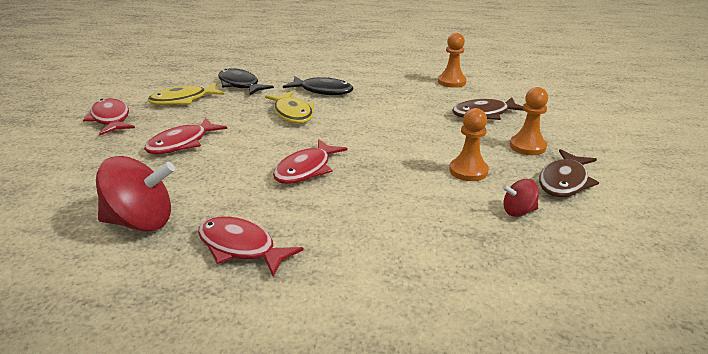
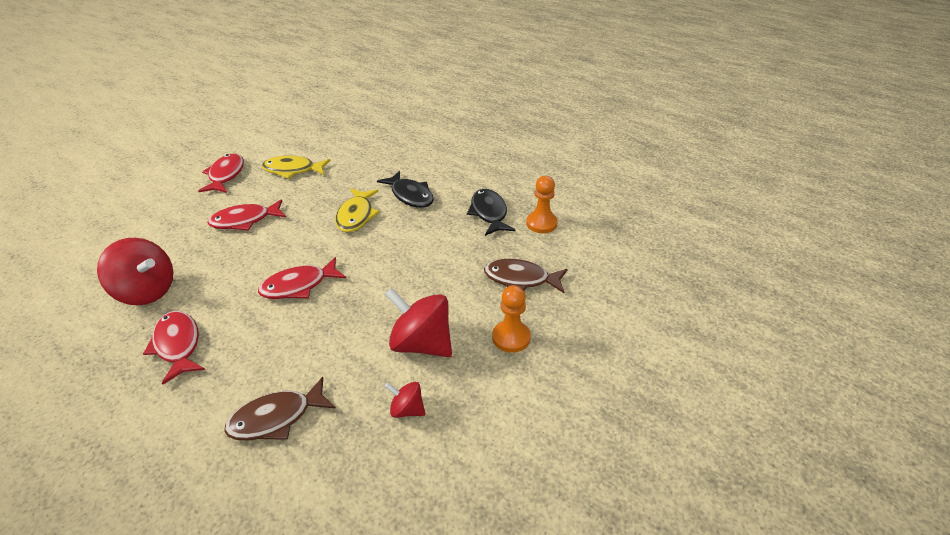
camera: 30 degrees right, 10 degrees up
(240, 85) = (352, 165): black fish -> black fish (489, 213)
(468, 171) = (421, 344): orange pawn -> red spinning top
(564, 181) = (491, 396): brown fish -> brown fish (276, 418)

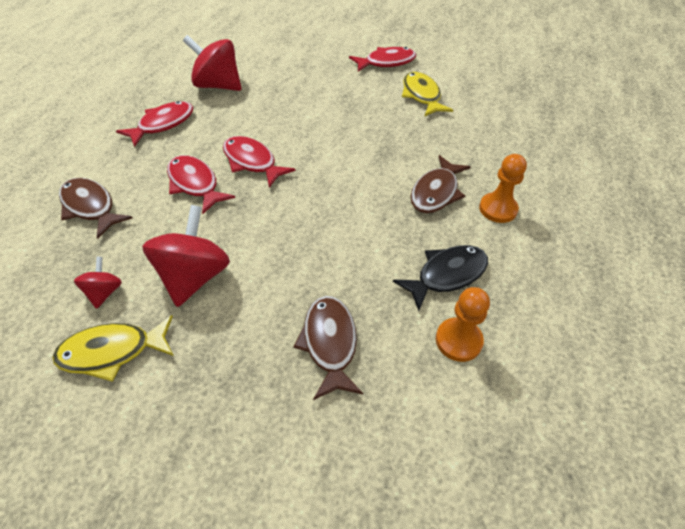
camera: 70 degrees right, 10 degrees up
(146, 291) = (217, 85): red spinning top -> red spinning top turned 105 degrees clockwise
(245, 220) = (327, 97): red fish -> red fish (195, 184)
(356, 216) = (374, 163): yellow fish -> yellow fish (112, 352)
(410, 195) = (436, 192): black fish -> brown fish
(511, 337) = (221, 358): orange pawn -> orange pawn (498, 209)

